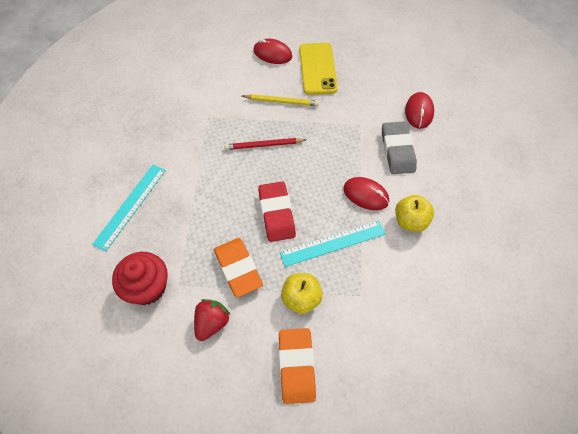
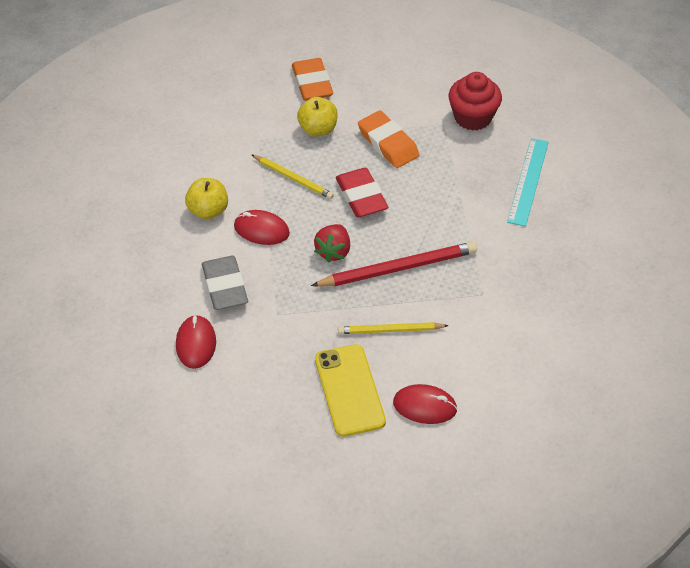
camera: 170 degrees right, 10 degrees down
(212, 323) = (399, 101): red strawberry -> red strawberry (333, 251)
(263, 145) = (398, 268): red pencil -> red pencil, size x1.62
(333, 243) = (293, 178): turquoise ruler -> yellow pencil

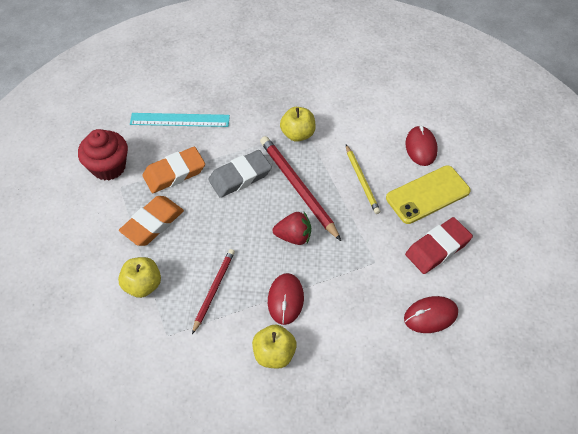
camera: 105 degrees left, 5 degrees up
(225, 286) = (361, 311): grey eraser -> grey eraser (240, 177)
(293, 178) = (214, 290): yellow pencil -> red pencil
(312, 83) = (75, 307): orange eraser -> orange eraser (174, 173)
(361, 196) = (224, 230): red eraser -> red eraser (437, 248)
(479, 285) = (298, 134): none -> yellow apple

